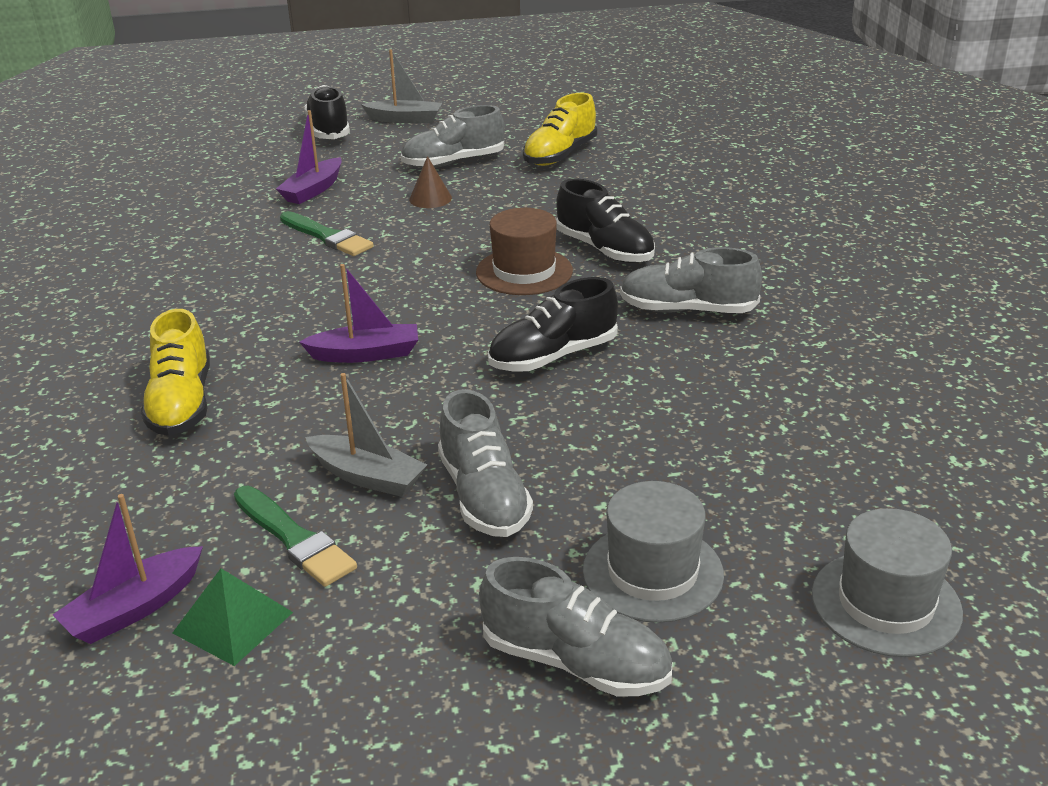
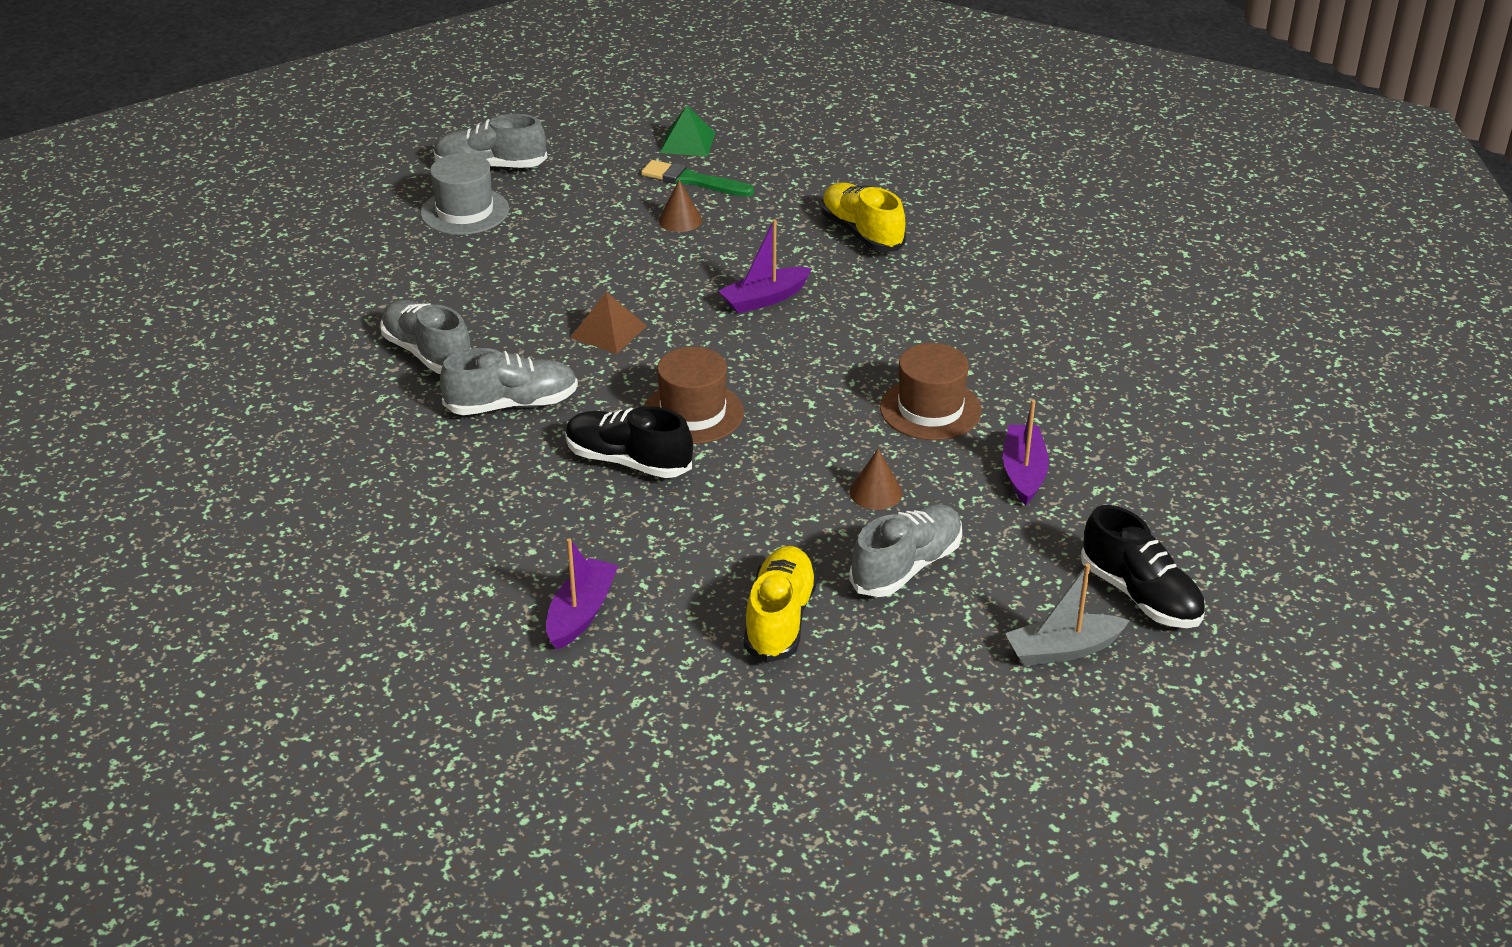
camera: 155 degrees right, 5 degrees up
(134, 608) = (747, 136): purple boat -> purple boat (581, 613)
(327, 237) = (930, 409): green brush -> brown hat
(367, 476) = (680, 220): grey boat -> brown cone
(484, 496) = (594, 226): grey shoe -> grey shoe (427, 353)
(553, 356) = (608, 332): black shoe -> brown pyramid
(886, 603) = (321, 226): grey hat -> none

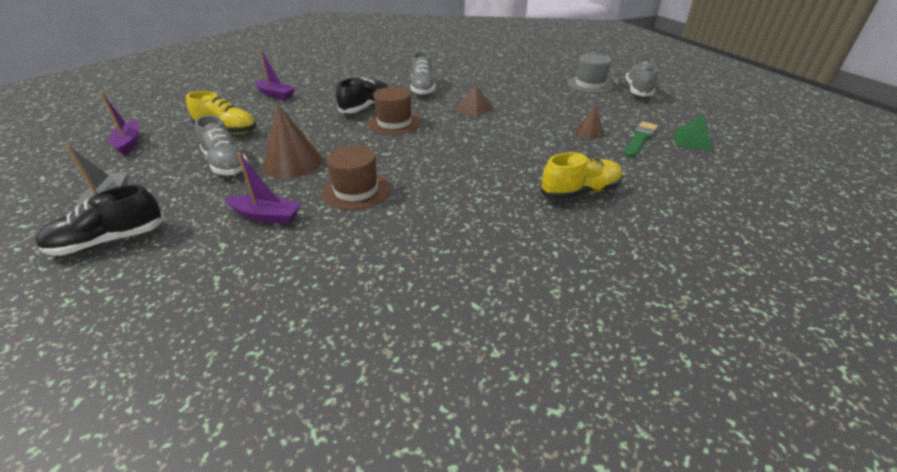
camera: 100 degrees right, 0 degrees up
(427, 353) = (467, 76): grey shoe -> none
(764, 299) = (497, 149): purple boat -> purple boat (129, 143)
(875, 492) = (292, 163): brown cone -> brown cone, size x1.90

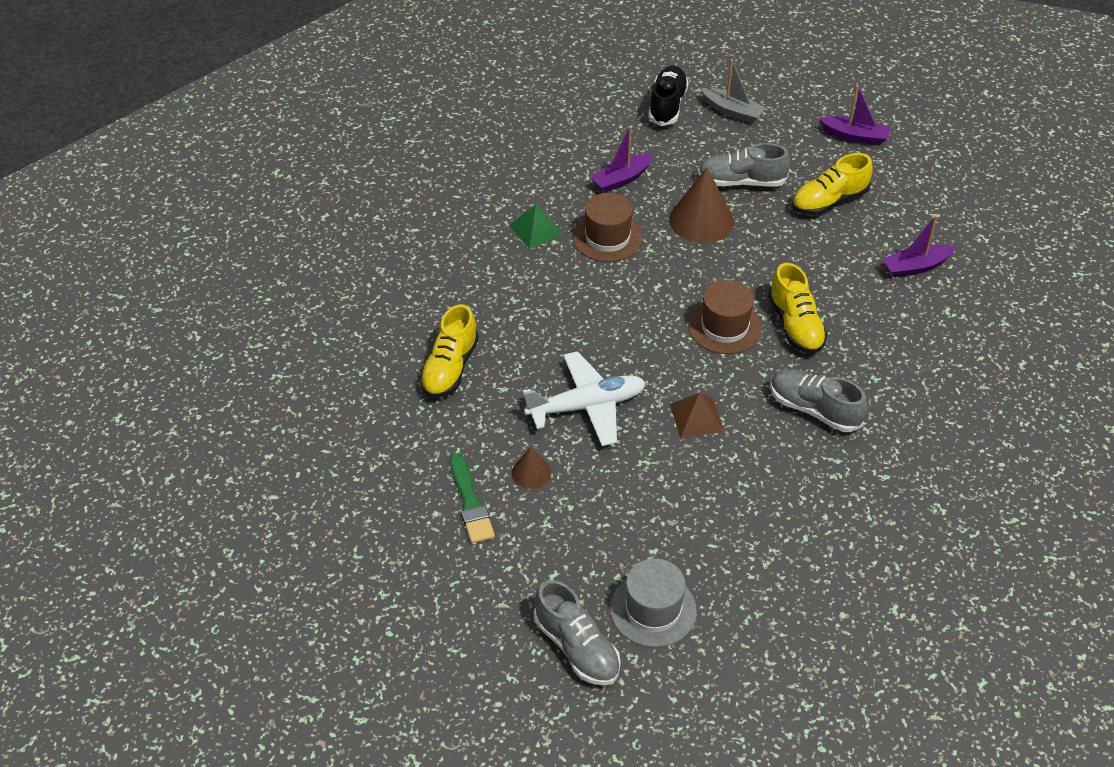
camera: 130 degrees right, 10 degrees up
(366, 107) = (795, 325): black shoe -> yellow shoe
(520, 136) = (586, 406): none -> white plane
(692, 141) = (416, 546): green pyramid -> green pyramid (536, 229)

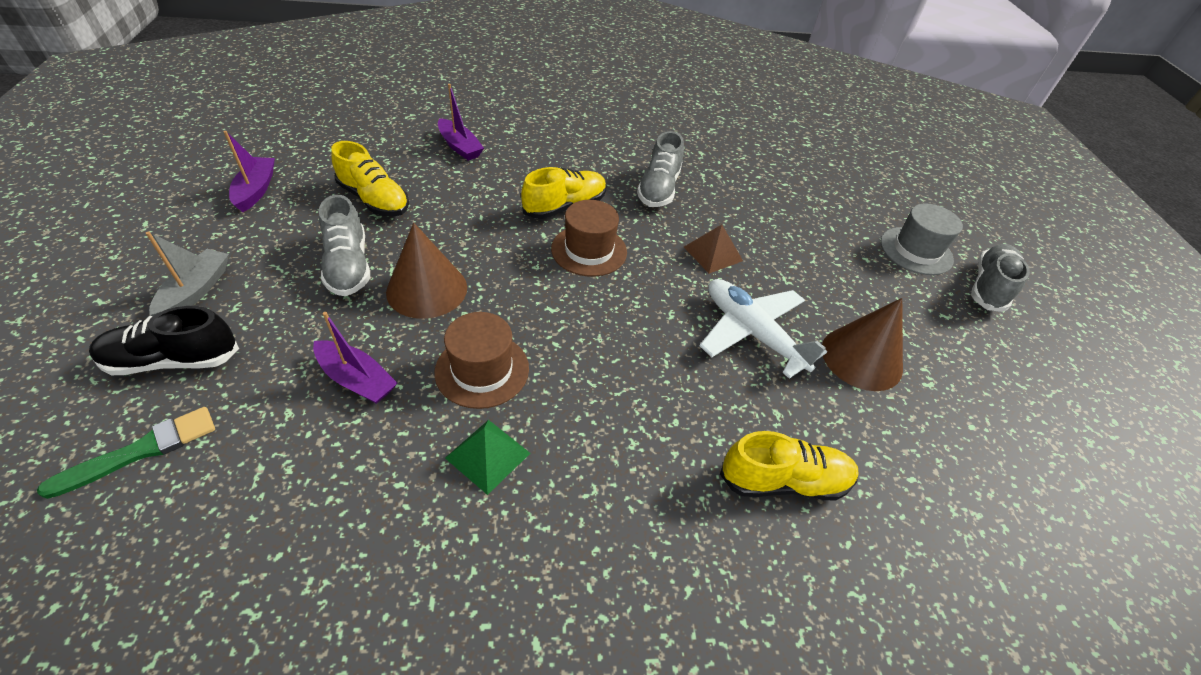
camera: 115 degrees left, 0 degrees up
(470, 503) = (935, 399): green brush -> green brush (141, 451)
(531, 472) = (861, 358): brown cone -> brown cone, size x1.90

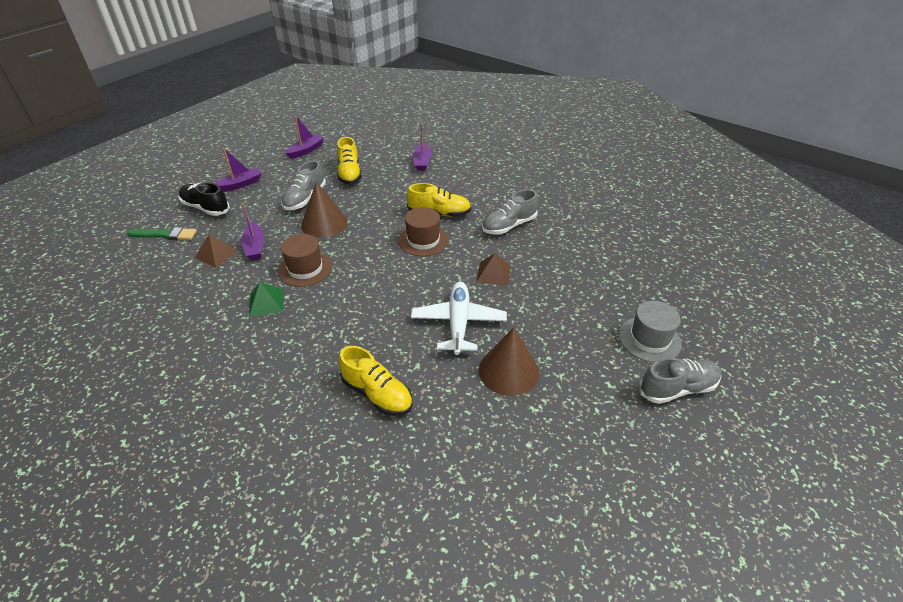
camera: 45 degrees right, 5 degrees down
(196, 291) = (240, 184): grey boat -> purple boat
(300, 429) = (216, 254): none -> brown pyramid

